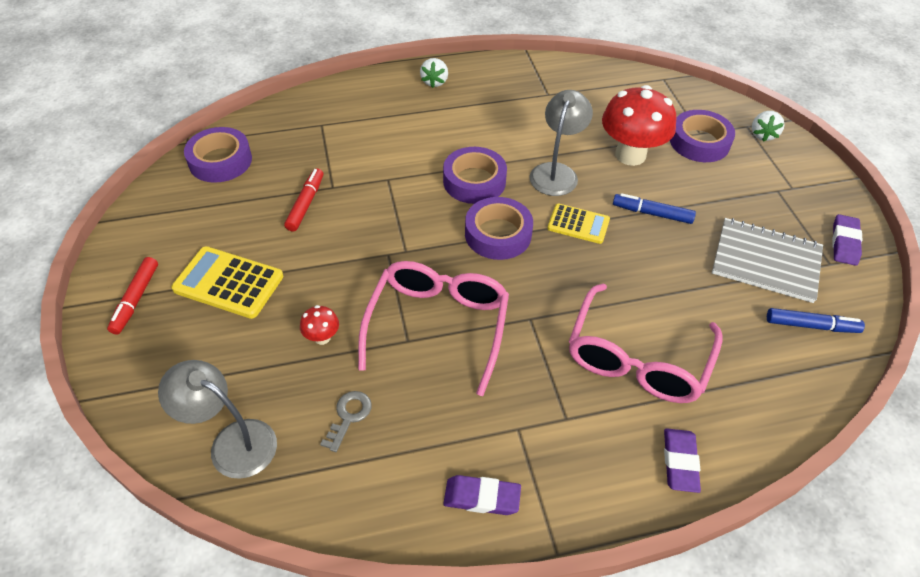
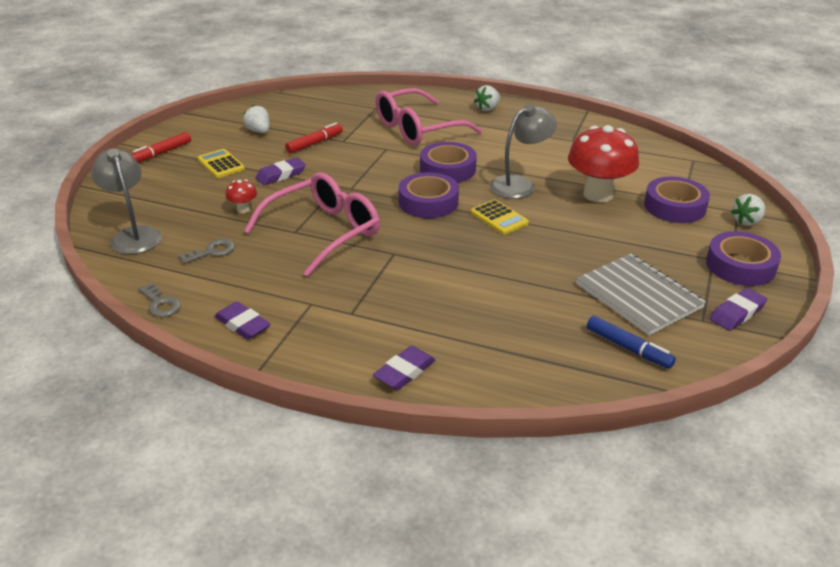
camera: 35 degrees right, 15 degrees down
(220, 161) = (288, 106): purple tape -> purple tape (740, 266)
(223, 212) = (259, 131): none -> white strawberry
(228, 283) = (221, 164): yellow calculator -> yellow calculator, size x0.65
(314, 267) = (281, 175): none -> purple eraser
(368, 523) = (161, 304): none -> grey key
(637, 359) = (446, 305): pink glasses -> pink glasses (417, 129)
(652, 213) = (571, 233): blue marker -> none

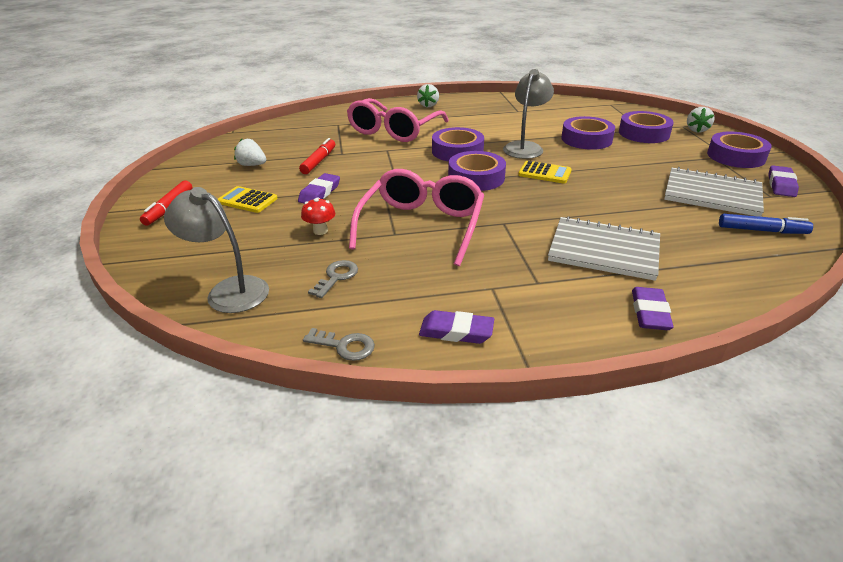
camera: 30 degrees left, 0 degrees up
(444, 308) = (604, 250): none -> grey notebook
(598, 194) = (586, 139): red mushroom -> purple tape

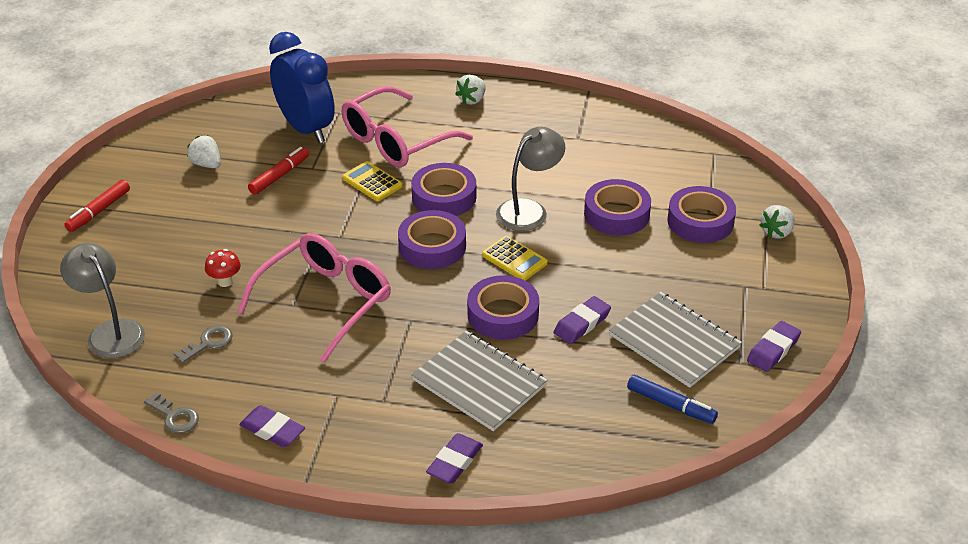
camera: 20 degrees right, 5 degrees up
(247, 200) = (177, 219): yellow calculator -> yellow calculator (372, 182)
(320, 135) = (306, 129): none -> blue clock
(320, 193) = (253, 227): purple eraser -> purple eraser (582, 324)
(736, 156) = (773, 291): purple tape -> purple tape (503, 314)

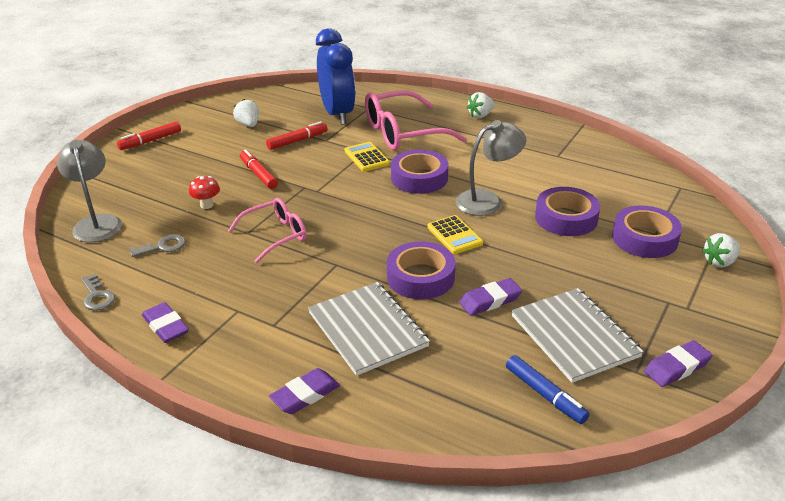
camera: 20 degrees right, 5 degrees down
(260, 230) = (258, 174): none -> red marker
(326, 301) = (276, 235): pink glasses -> pink glasses, size x0.62
(432, 246) = (388, 212): purple tape -> none

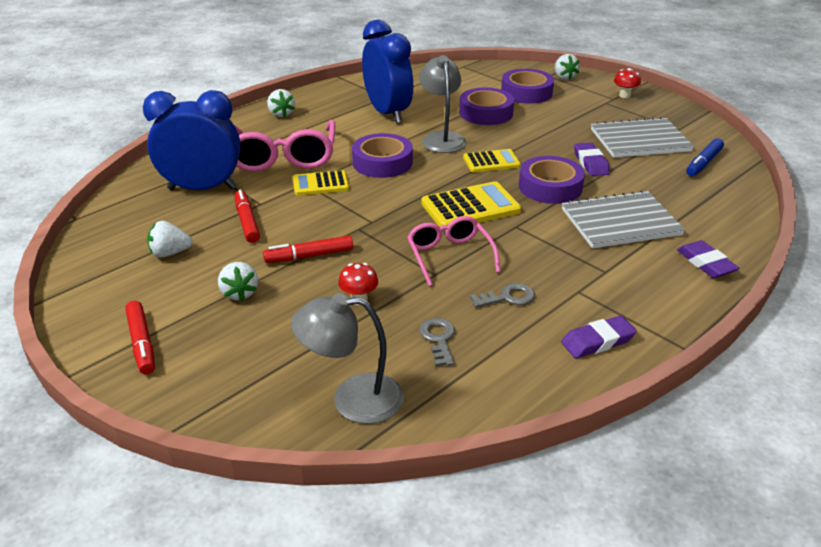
camera: 75 degrees left, 0 degrees up
(97, 296) = (529, 396): grey key -> grey key (508, 297)
(207, 159) = (239, 293): none -> white strawberry
(359, 235) = (470, 207): none -> yellow calculator
(521, 163) = (388, 113): none -> blue clock
(545, 395) = (703, 163): blue marker -> blue marker turned 150 degrees clockwise
(677, 367) = (676, 116): purple eraser -> none
(706, 317) = (624, 95): none -> red mushroom

